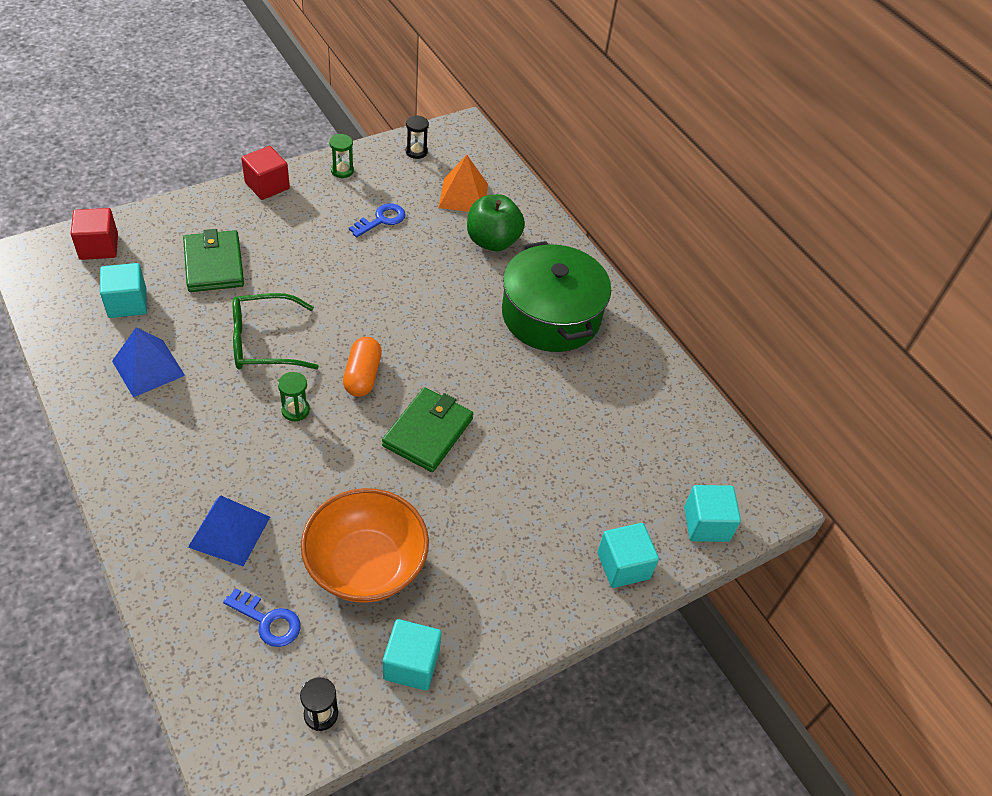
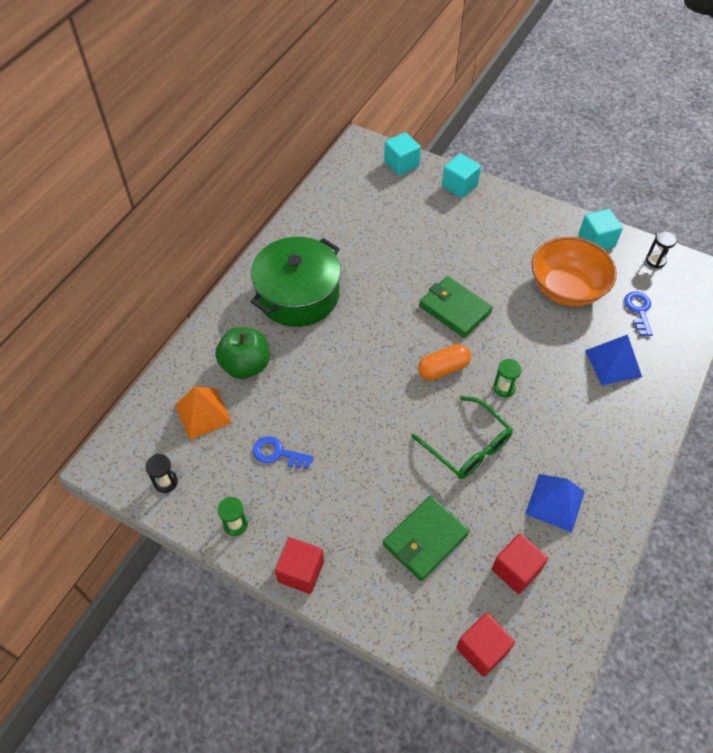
camera: 115 degrees left, 5 degrees up
(127, 303) = (516, 570): turquoise cube -> red cube
(428, 432) = (455, 309): green wallet -> green wallet turned 45 degrees clockwise

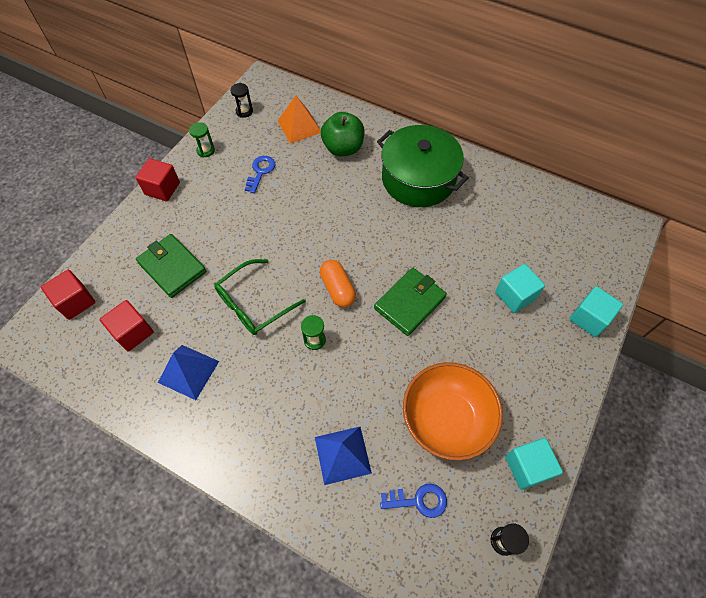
camera: 90 degrees right, 5 degrees up
(401, 164) = (610, 262): turquoise cube -> turquoise cube (515, 295)

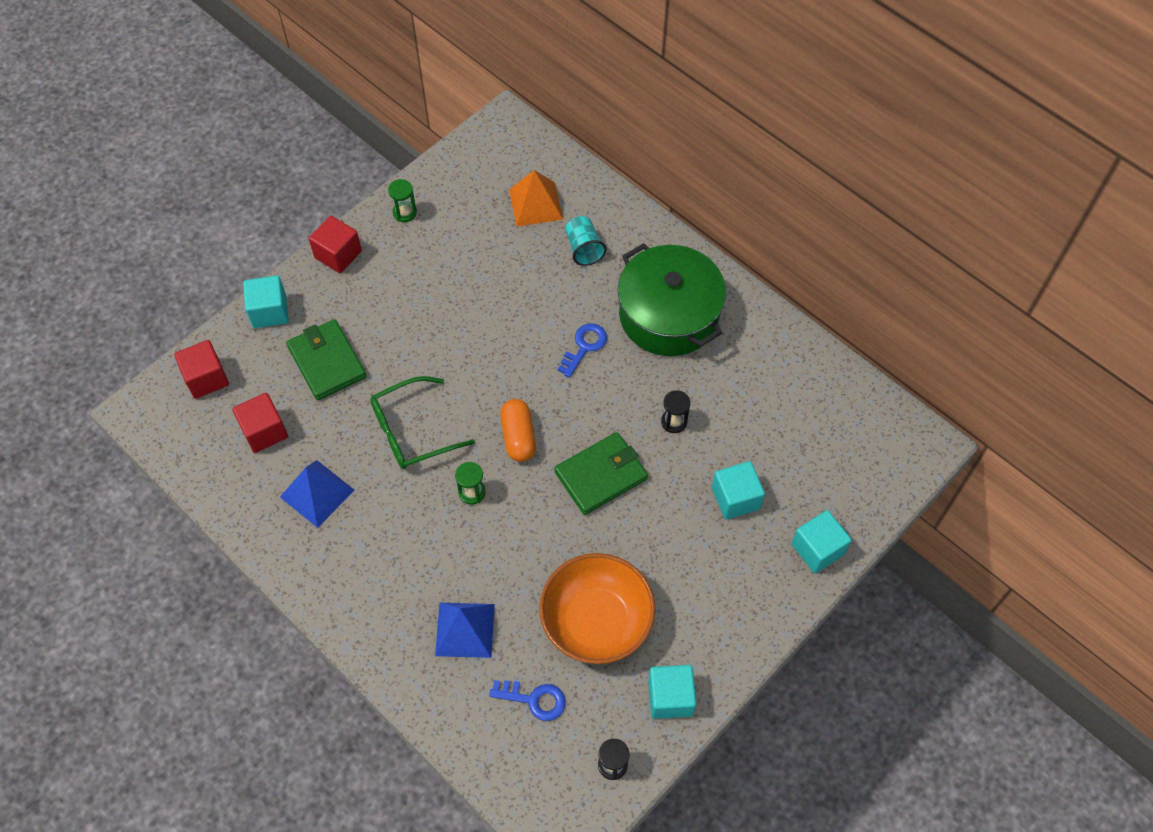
camera: 15 degrees right, 0 degrees up
(118, 240) = (269, 311): none -> turquoise cube
(244, 111) = (469, 166): black hourglass -> black hourglass (674, 422)
(261, 172) = (467, 258): blue key -> blue key (584, 346)
(343, 148) = (584, 249): green apple -> turquoise cup

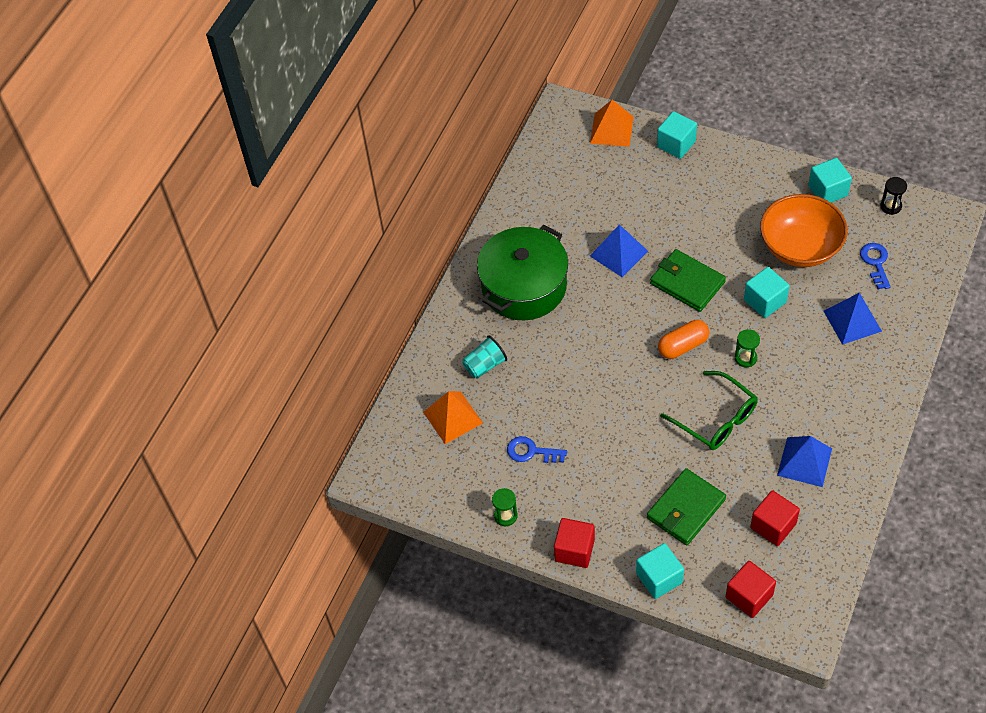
camera: 105 degrees left, 5 degrees down
(584, 346) = (580, 331): blue key -> blue key (531, 451)
(674, 422) = (618, 253): black hourglass -> blue pyramid
(735, 498) = (662, 199): turquoise cube -> turquoise cube (765, 301)
(869, 485) = (611, 130): none -> orange pyramid

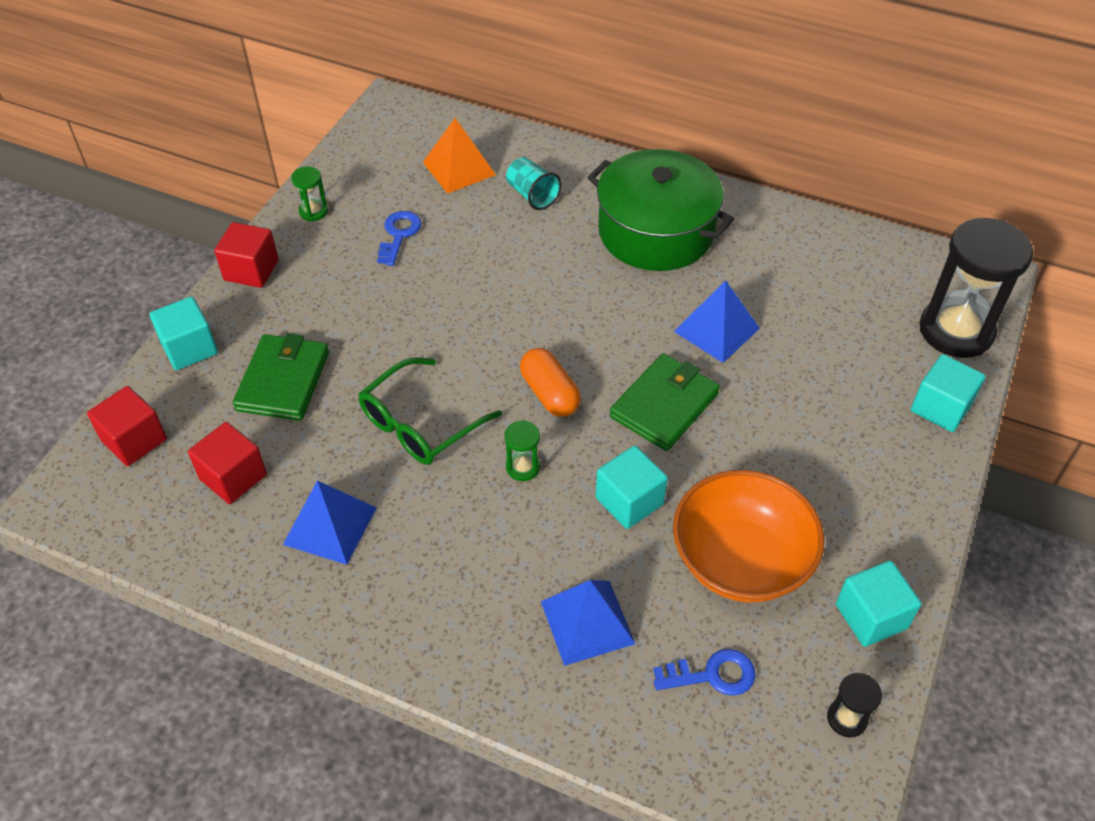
camera: 85 degrees right, 5 degrees down
(611, 130) = (956, 331): orange pyramid -> black hourglass
(686, 509) = (283, 381): green wallet -> green wallet turned 60 degrees clockwise

